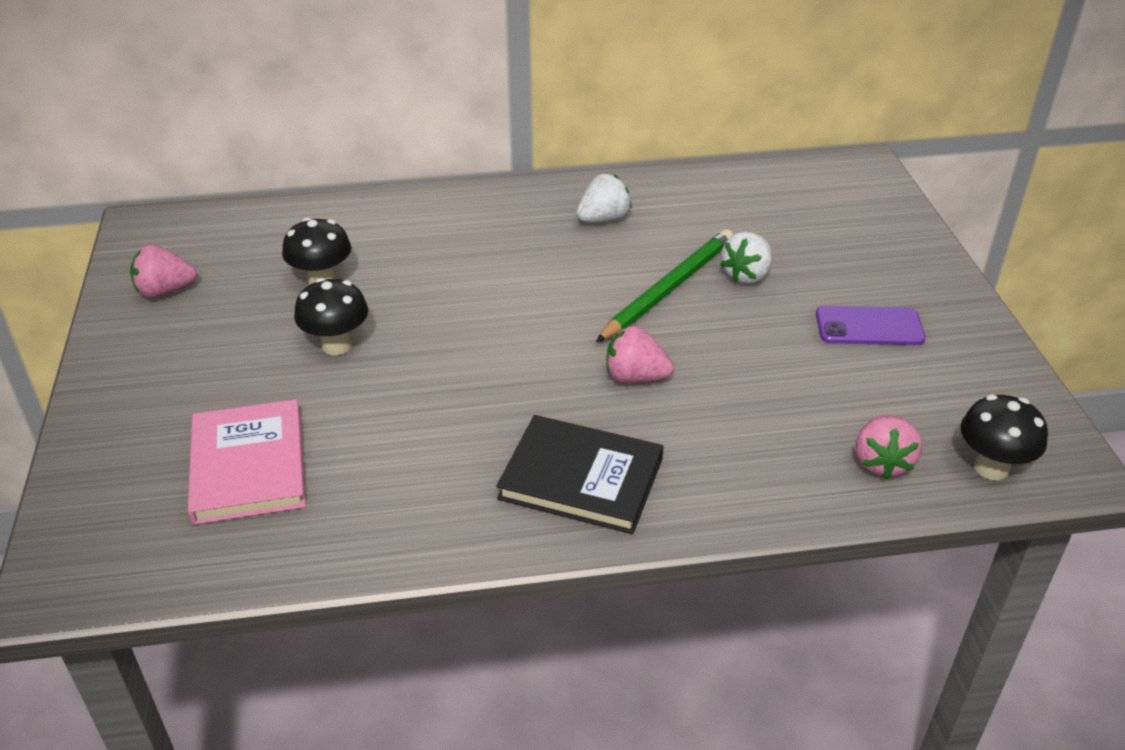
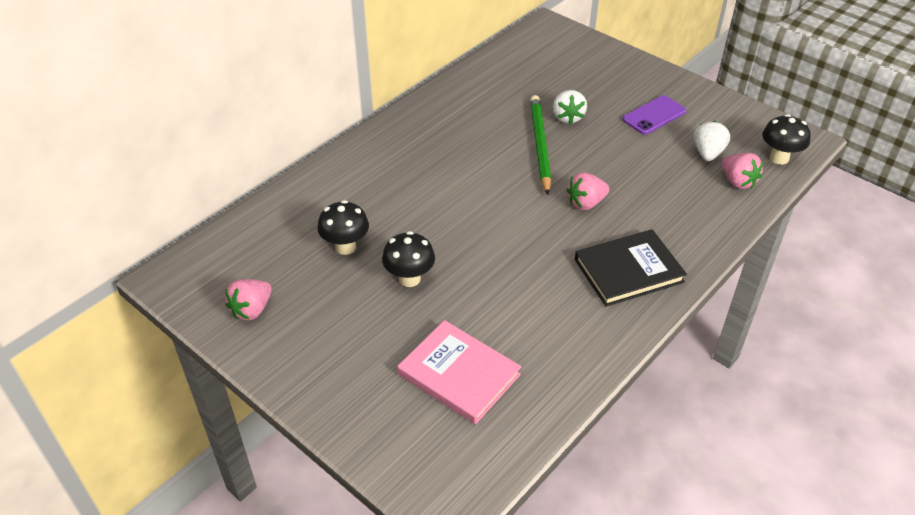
camera: 40 degrees left, 5 degrees up
(603, 219) = (455, 122): white strawberry -> white strawberry (707, 153)

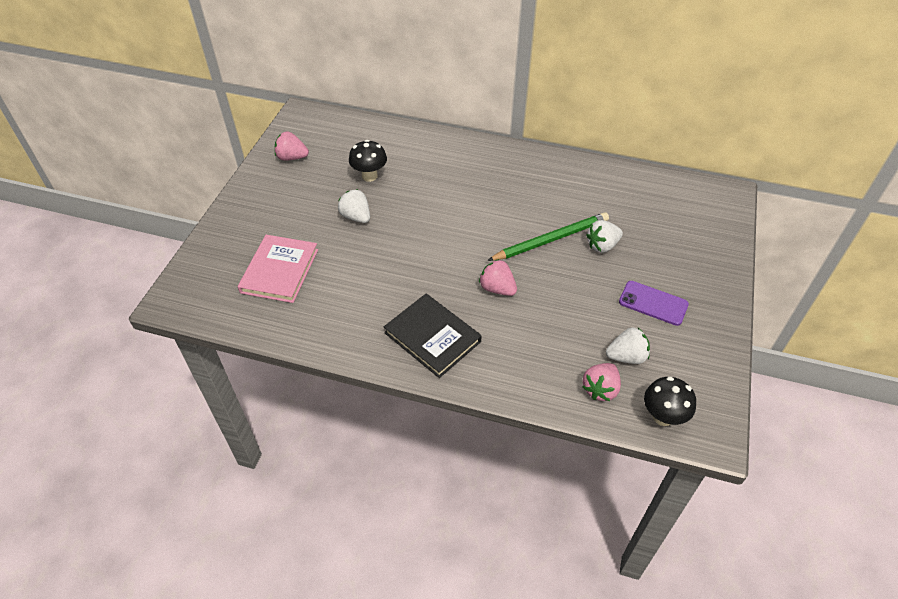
camera: 65 degrees right, 5 degrees up
(409, 279) = (356, 217): black mushroom -> white strawberry

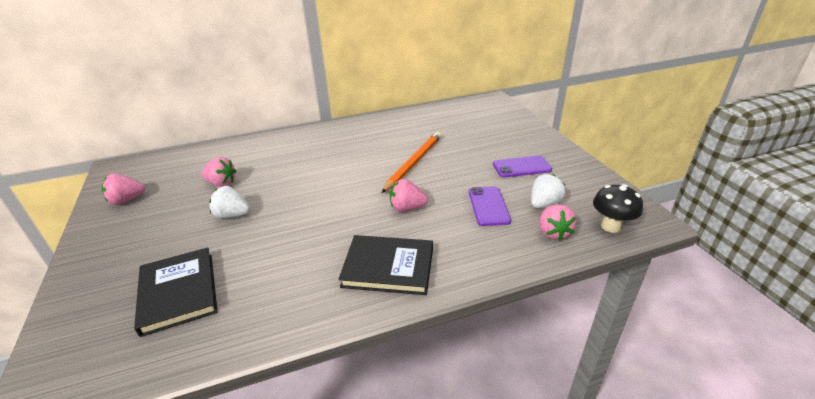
camera: 35 degrees left, 15 degrees down
(279, 271) = (179, 292): pink book -> black book
(369, 176) = (221, 183): black mushroom -> pink strawberry
(551, 239) = (414, 162): green pencil -> orange pencil
(571, 328) = (488, 206): none -> purple phone
(602, 246) = (452, 152): white strawberry -> none

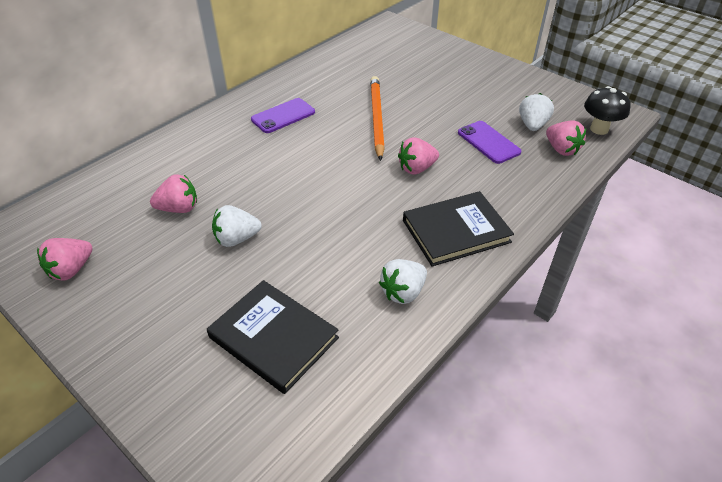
camera: 30 degrees left, 10 degrees up
(297, 299) = (403, 292): none -> white strawberry
(521, 167) = (482, 94): purple phone -> purple phone (283, 116)

